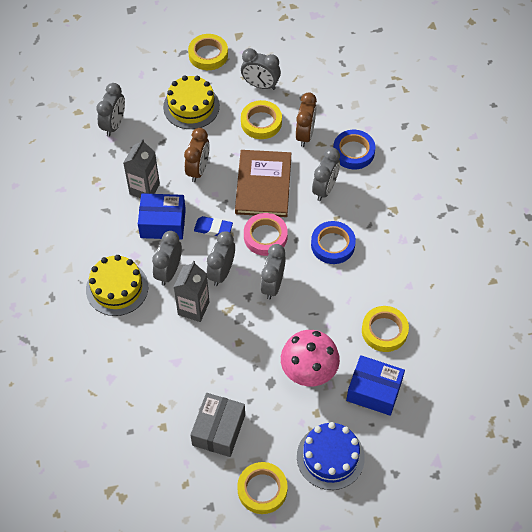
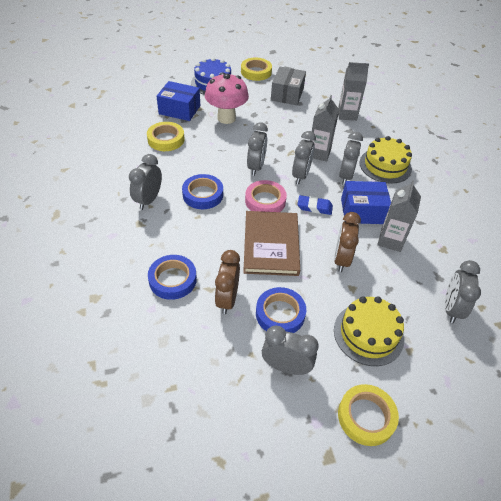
camera: 175 degrees right, 10 degrees down
(139, 384) = (347, 114): none -> grey carton
(261, 122) = (280, 314): yellow tape -> blue tape
(325, 189) = (207, 241): grey clock -> grey clock (148, 200)

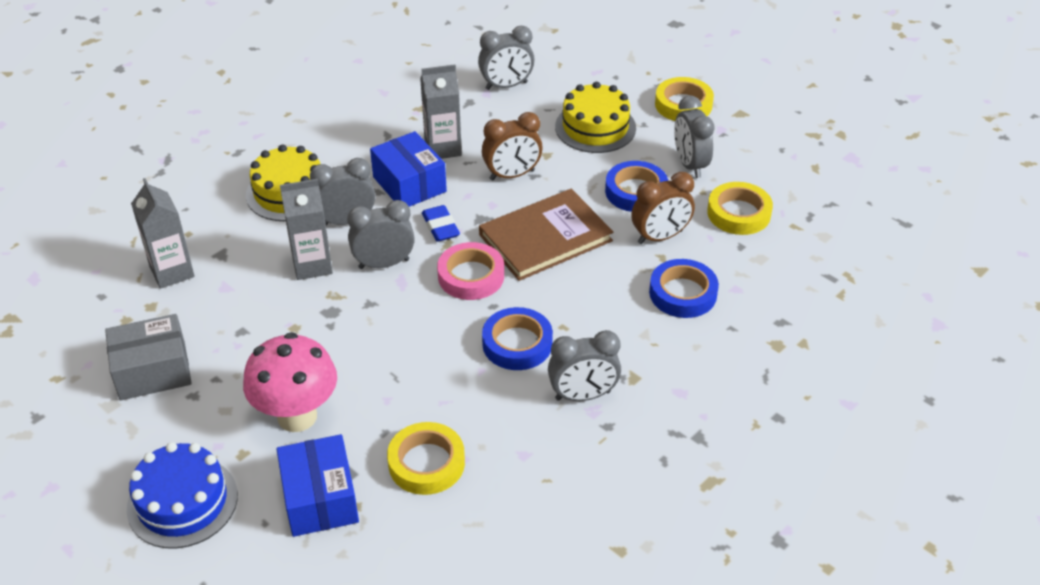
camera: 120 degrees left, 5 degrees down
(256, 72) = (90, 455): yellow tape -> yellow tape (738, 213)
(256, 167) = (404, 317): grey clock -> none

